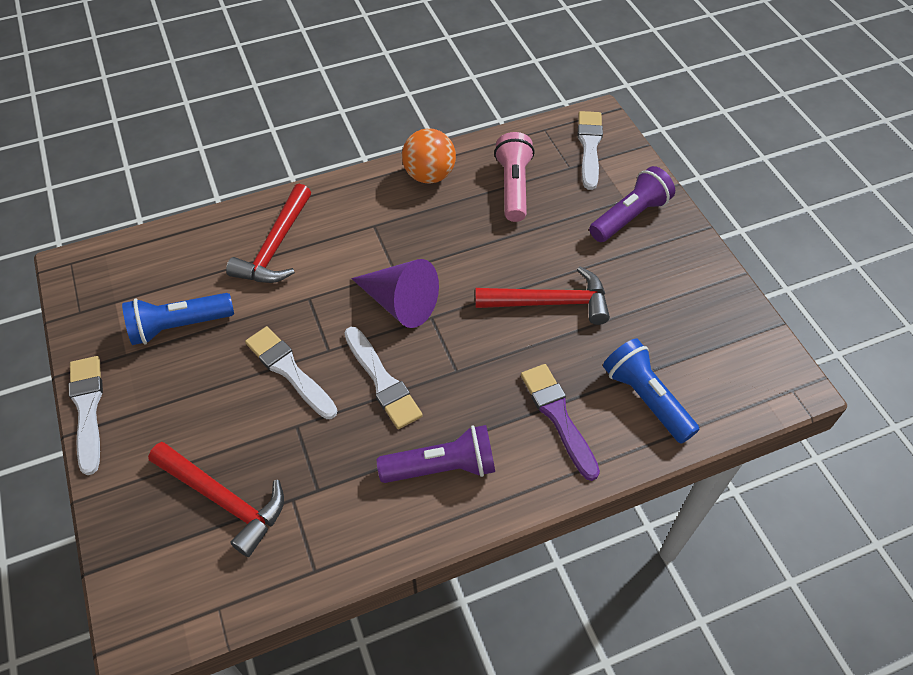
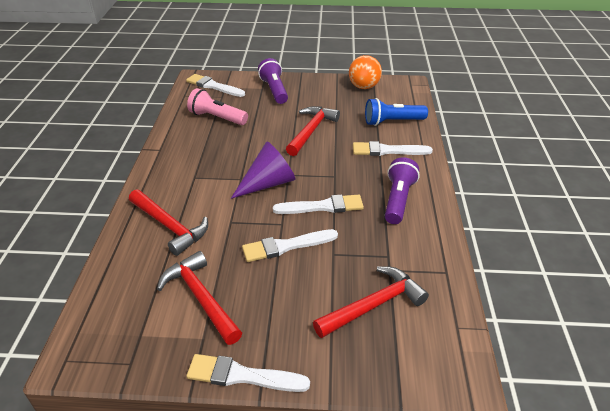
camera: 65 degrees left, 15 degrees down
(179, 326) = (200, 297): blue flashlight -> red hammer
(429, 175) = (175, 144): orange ball -> orange ball (364, 87)
(558, 416) = (387, 151): purple brush -> white brush

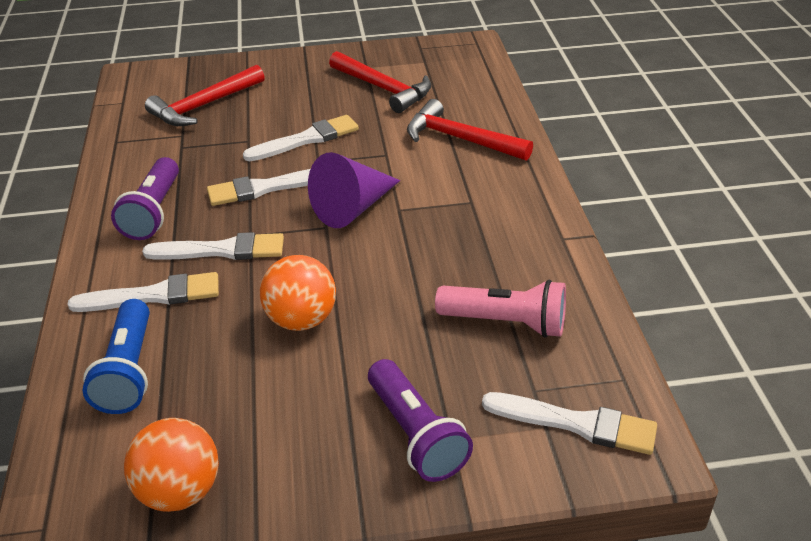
camera: 170 degrees right, 0 degrees up
(242, 376) = (322, 53): white brush -> white brush (222, 250)
(311, 131) = (301, 319): red hammer -> orange ball
(392, 122) = (128, 371): blue flashlight -> blue flashlight turned 105 degrees clockwise

